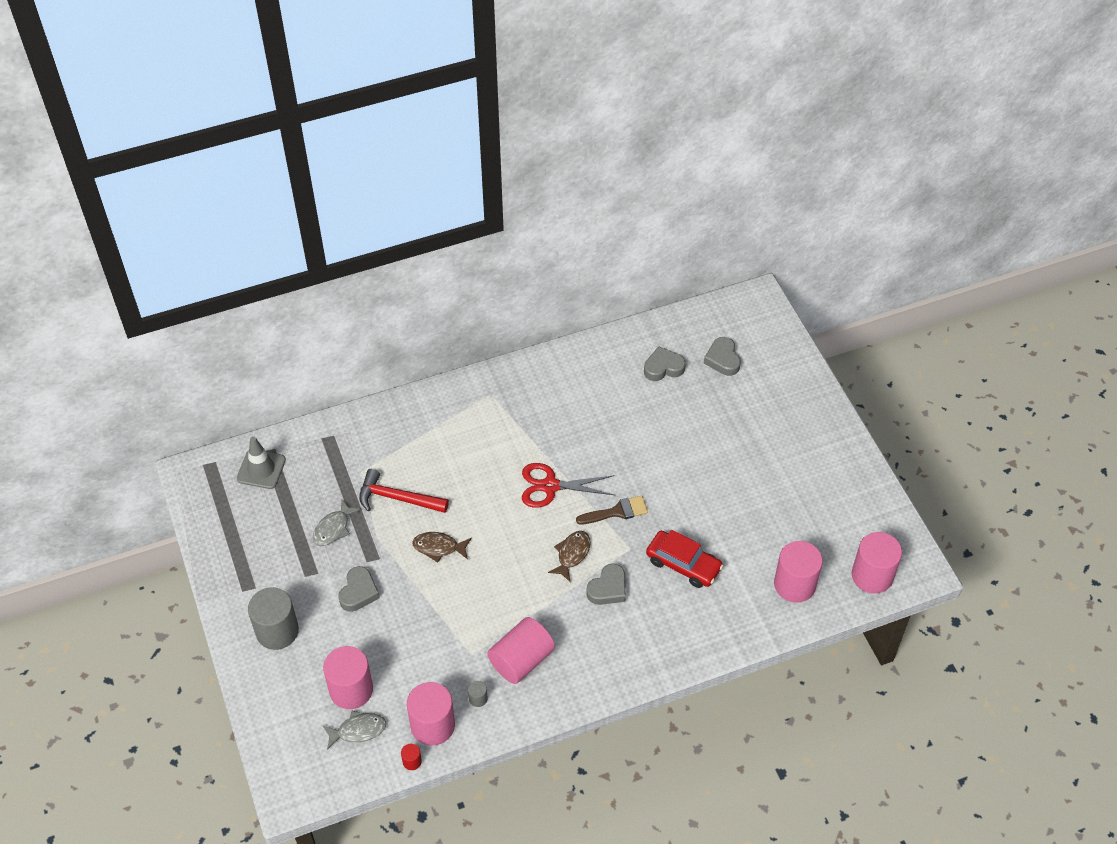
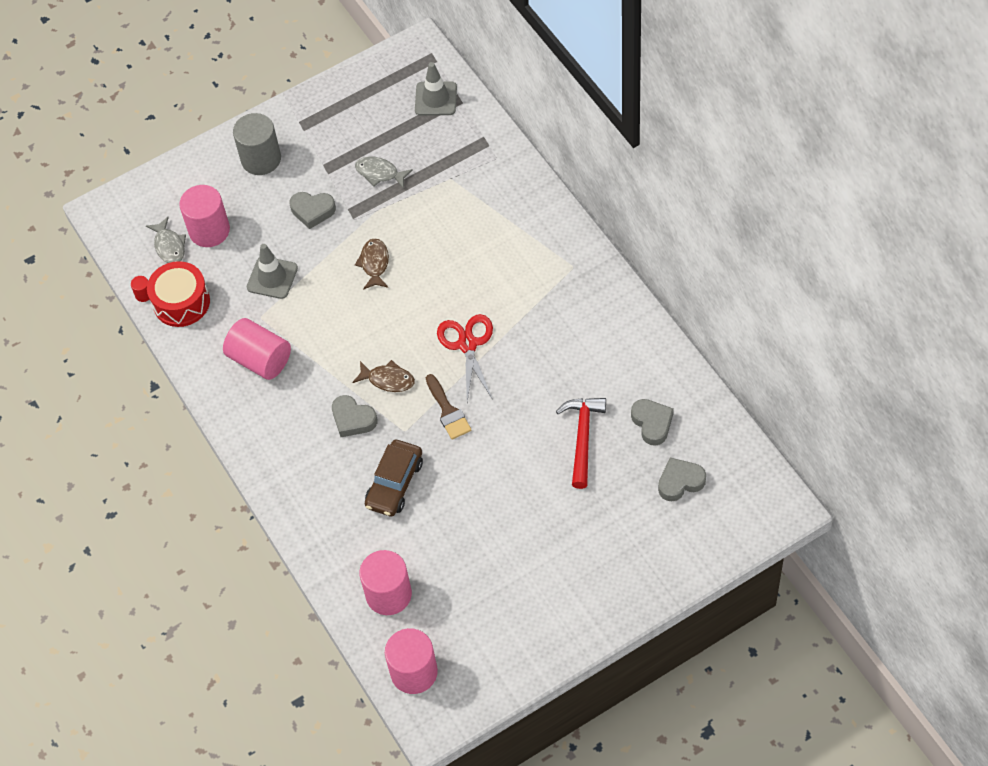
camera: 85 degrees right, 5 degrees up
(397, 498) = (425, 216): red hammer -> red hammer (582, 437)
(428, 638) = (272, 278): none -> grey traffic cone
(432, 725) = (181, 302): pink cylinder -> red drum
(478, 698) = (214, 332): grey cylinder -> none
(683, 564) = (394, 483): red car -> brown car

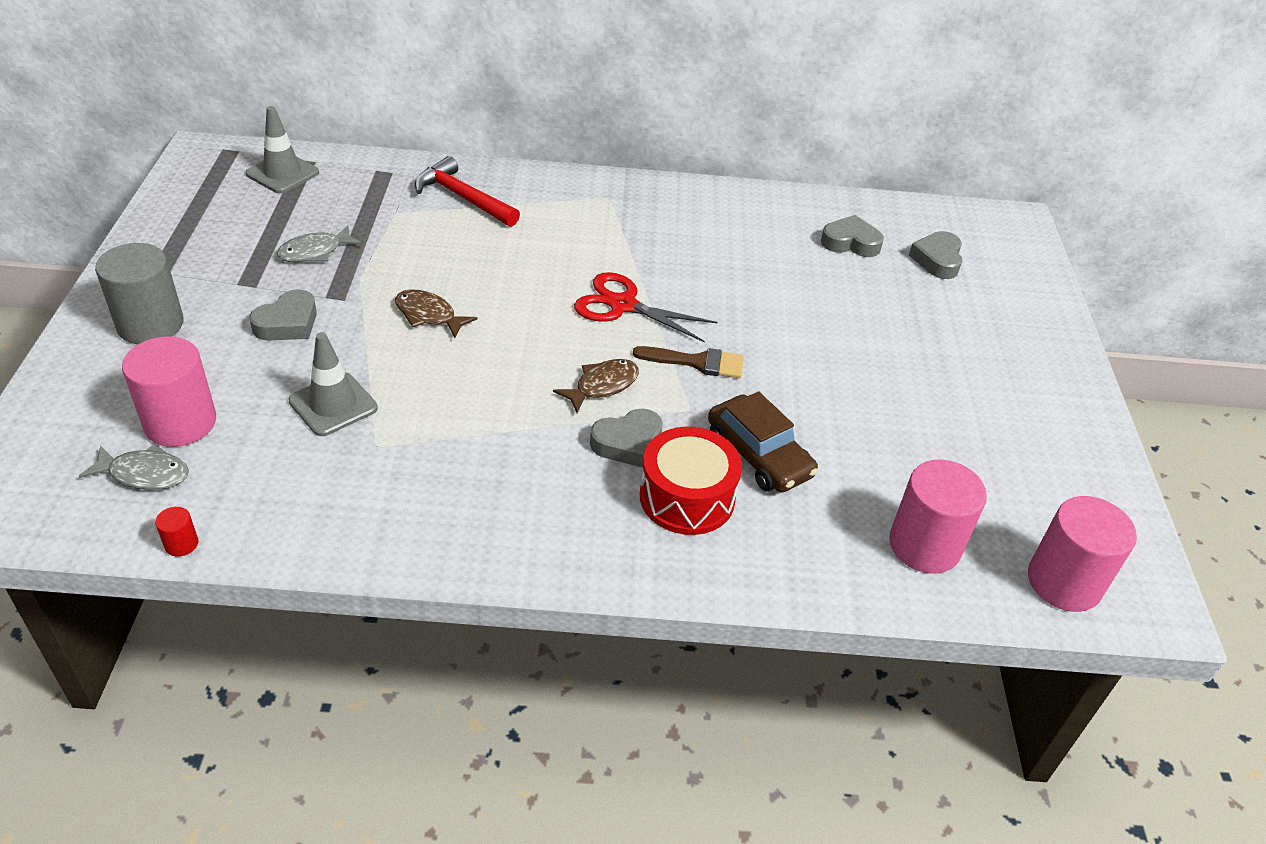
camera: 65 degrees left, 15 degrees down
(181, 302) = (250, 510): red drum -> red drum (687, 497)
(260, 359) = (441, 480): pink cylinder -> none
(582, 437) = (826, 290): red hammer -> red hammer (462, 197)

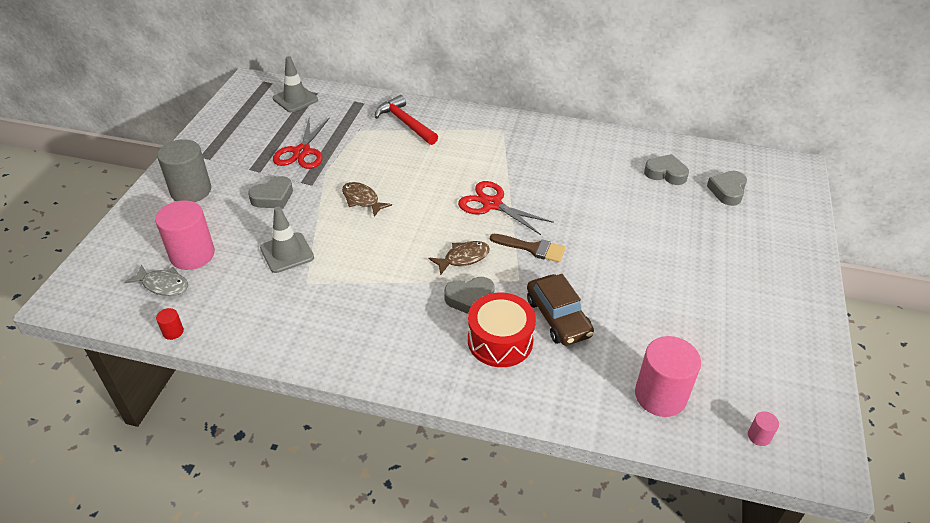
camera: 15 degrees right, 0 degrees up
(315, 252) = (302, 152): grey fish -> red scissors
(1064, 582) = (759, 436): pink cylinder -> pink cylinder, size x0.42

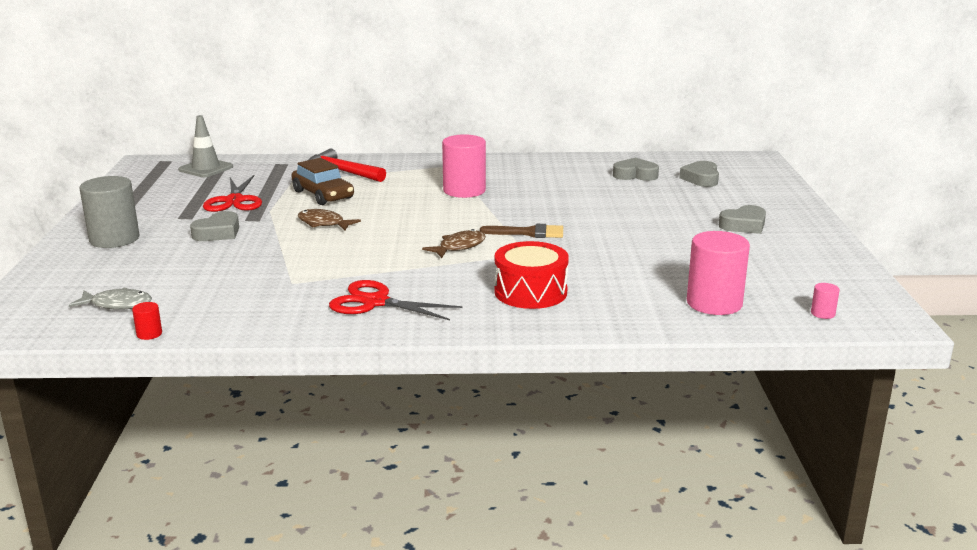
camera: 15 degrees left, 20 degrees down
(192, 255) = (142, 280): pink cylinder -> pink cylinder (464, 190)
(287, 253) = (257, 266): grey traffic cone -> none
(470, 299) = (482, 271): grey heart -> grey heart (744, 225)
(492, 204) = (469, 211): red scissors -> red scissors (375, 302)
(558, 317) = (582, 270): brown car -> brown car (323, 195)

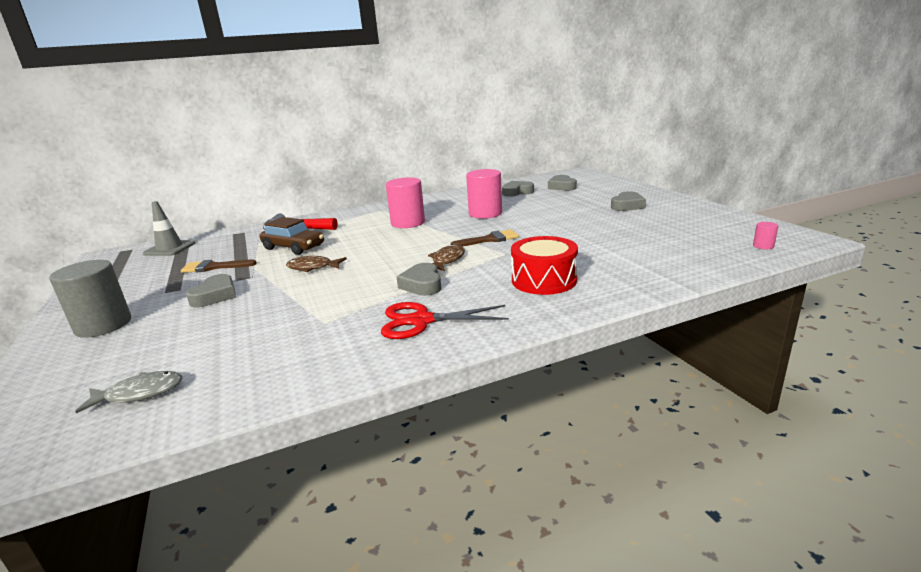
camera: 20 degrees left, 0 degrees up
(149, 334) = (199, 419): red cylinder -> none
(234, 201) = (214, 267): red scissors -> brown brush
(409, 267) = (422, 285): none -> grey heart
(714, 303) = (685, 256): pink cylinder -> pink cylinder (485, 213)

